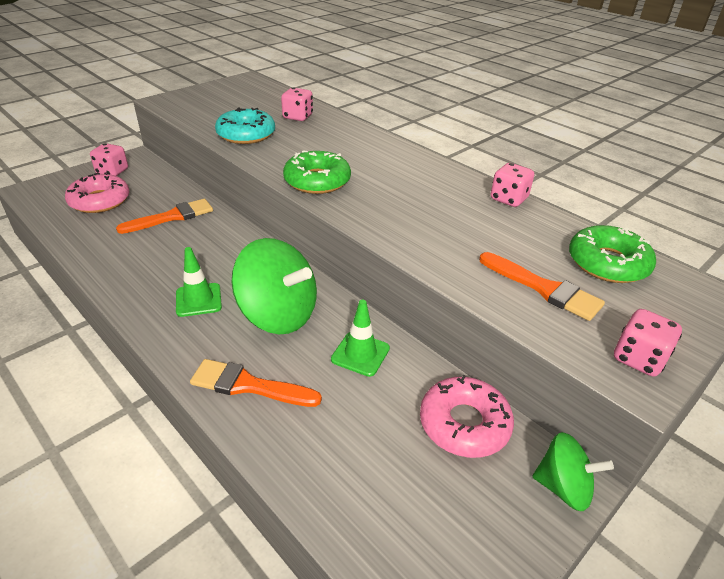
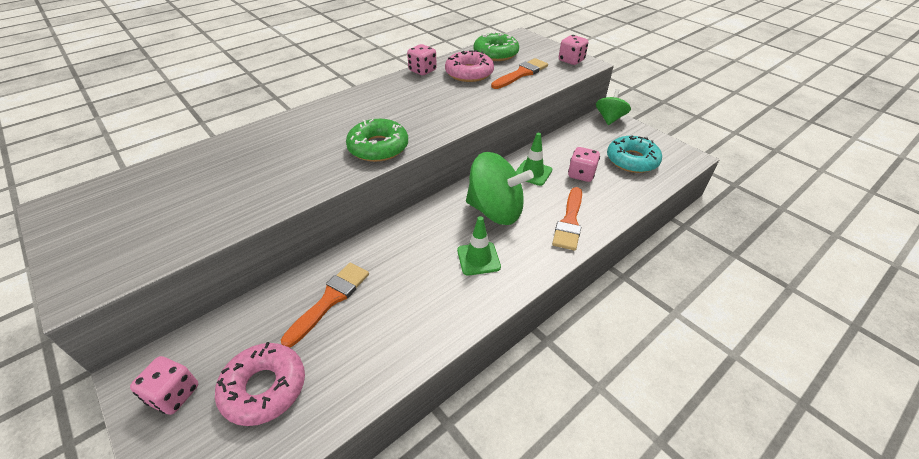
camera: 85 degrees left, 5 degrees up
(172, 217) = (330, 300): orange brush -> orange brush turned 60 degrees clockwise
(246, 134) = (254, 195): turquoise donut -> turquoise donut (632, 160)
(278, 314) = (495, 210): green spinning top -> green spinning top turned 75 degrees clockwise
(298, 117) = (224, 160): pink dice -> pink dice (581, 174)
(464, 424) = (580, 140): pink donut -> pink donut (469, 73)

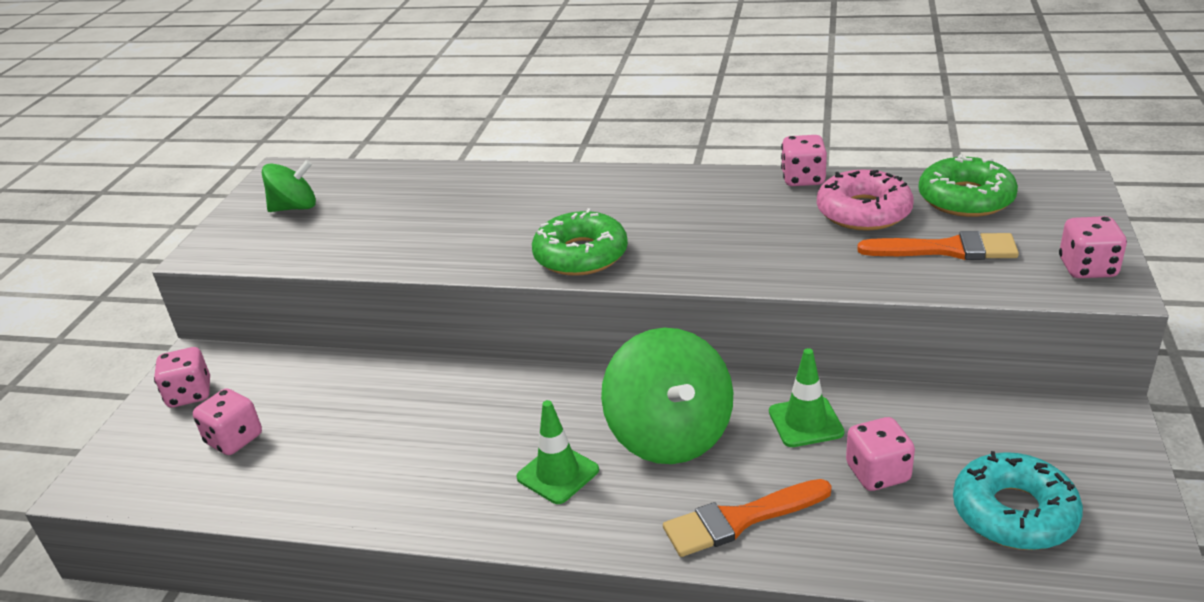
camera: 55 degrees right, 10 degrees down
(264, 388) = (234, 439): pink donut -> pink dice
(330, 300) = (375, 404): orange brush -> none
(609, 119) = (1105, 424): green spinning top -> green spinning top (295, 207)

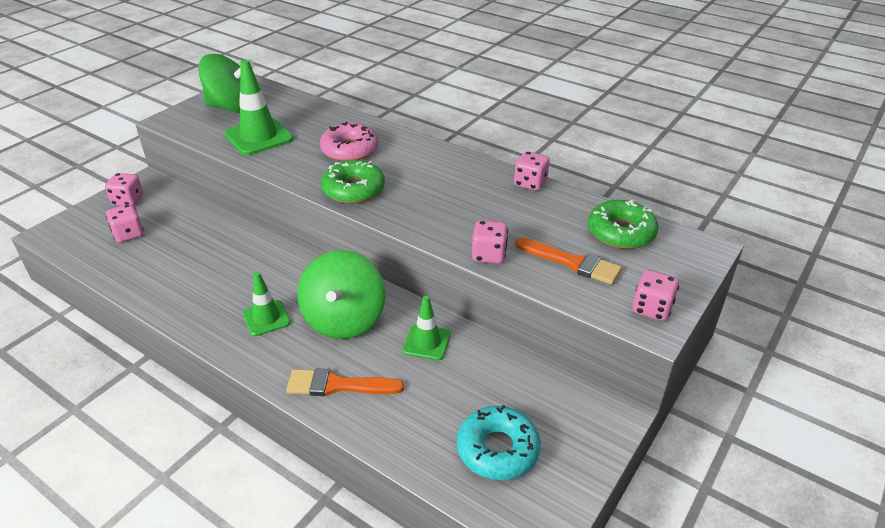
camera: 20 degrees right, 5 degrees up
(295, 207) = (233, 108): green spinning top -> green spinning top, size x1.72
(374, 232) = (259, 137): none -> green traffic cone
(863, 212) = (545, 218): pink donut -> pink donut (349, 150)
(877, 473) = (439, 391): pink dice -> pink dice (489, 255)

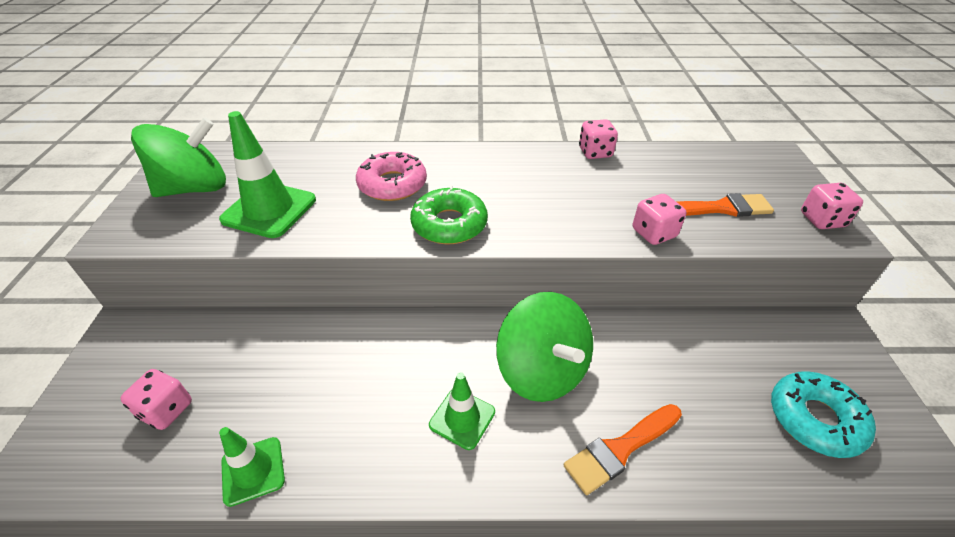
camera: 35 degrees left, 5 degrees up
(128, 201) = (119, 365): pink dice -> none
(426, 342) = (639, 349): green traffic cone -> green traffic cone (253, 471)
(621, 232) = (713, 166): green donut -> none

